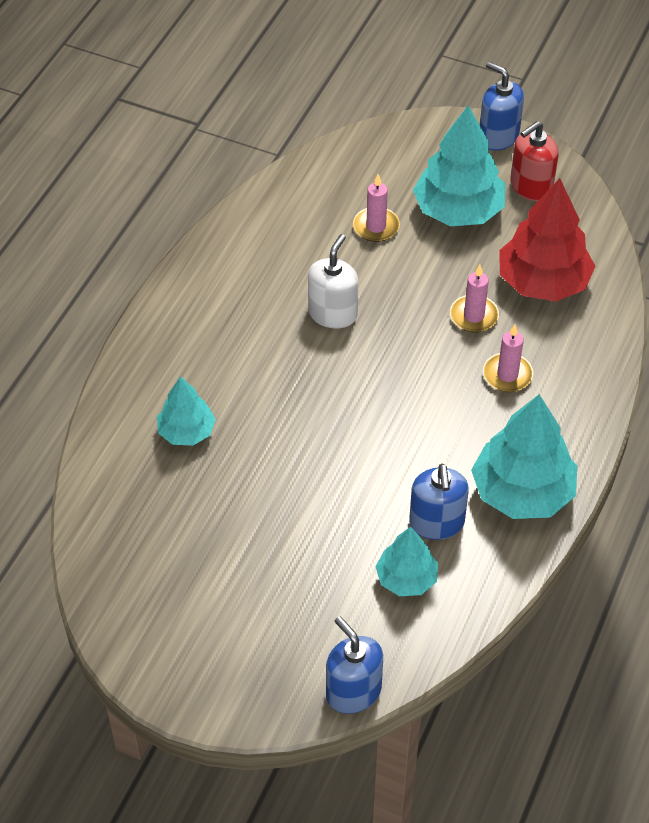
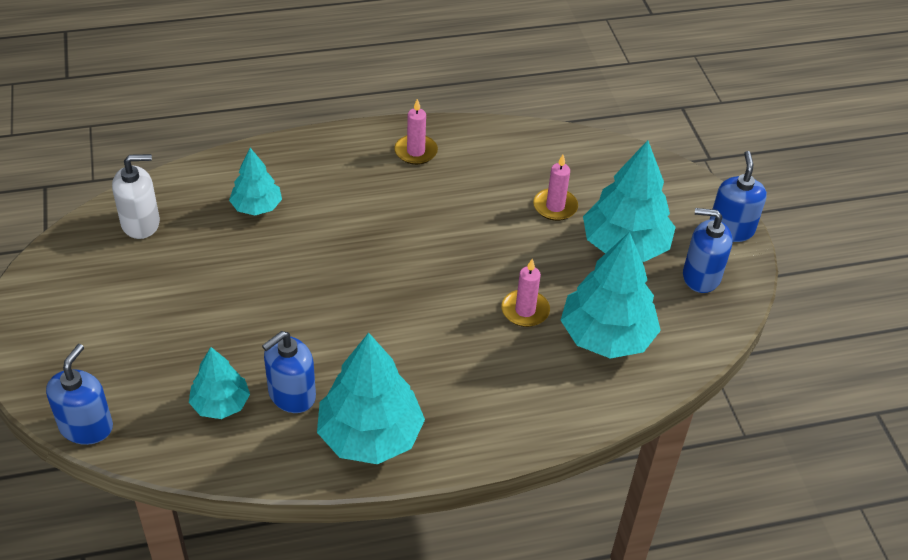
camera: 50 degrees right, 5 degrees down
(332, 313) = (443, 227): white soap dispenser -> white soap dispenser (141, 223)
(507, 375) = (484, 363): pink candle -> pink candle (416, 152)
(531, 186) = (701, 276): red soap dispenser -> blue soap dispenser
(542, 282) = (606, 336): red tree -> turquoise tree

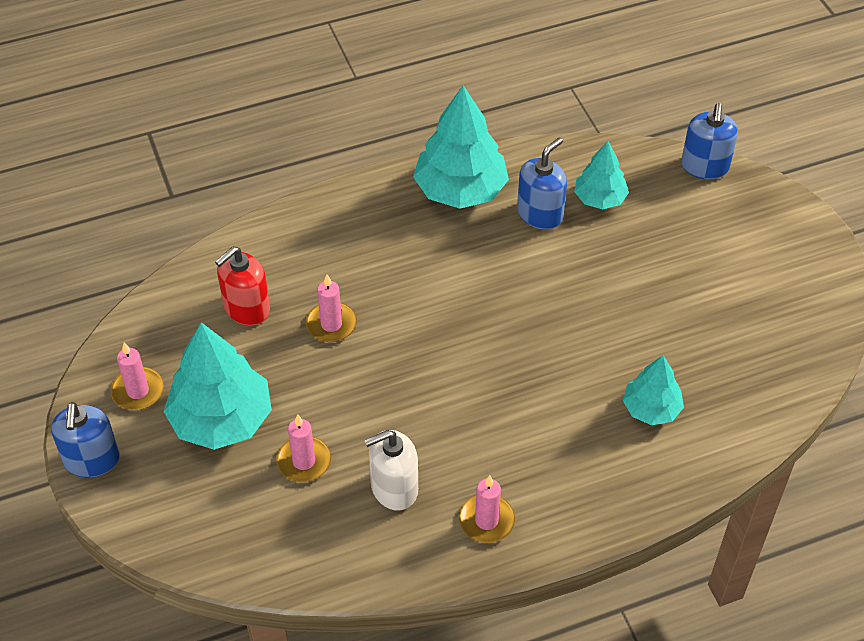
camera: 175 degrees right, 5 degrees up
(141, 223) = (767, 368): white soap dispenser -> white soap dispenser (394, 488)
(606, 336) = (246, 308): turquoise tree -> red soap dispenser
(701, 276) = (138, 391): blue soap dispenser -> pink candle

